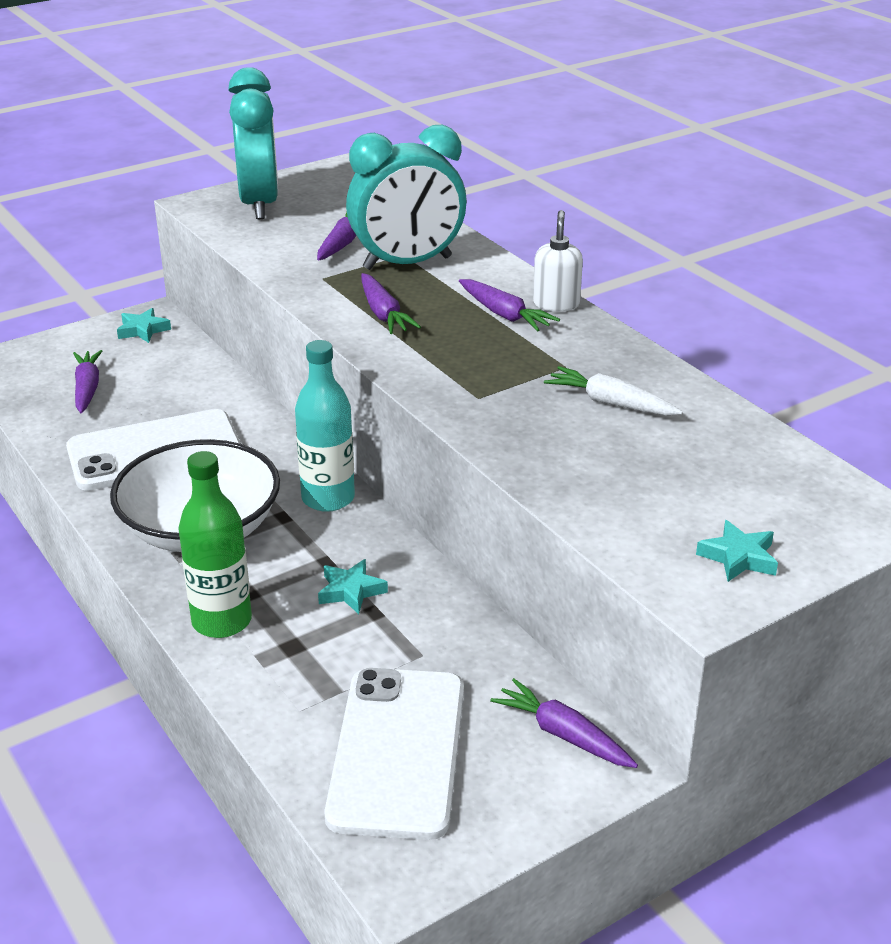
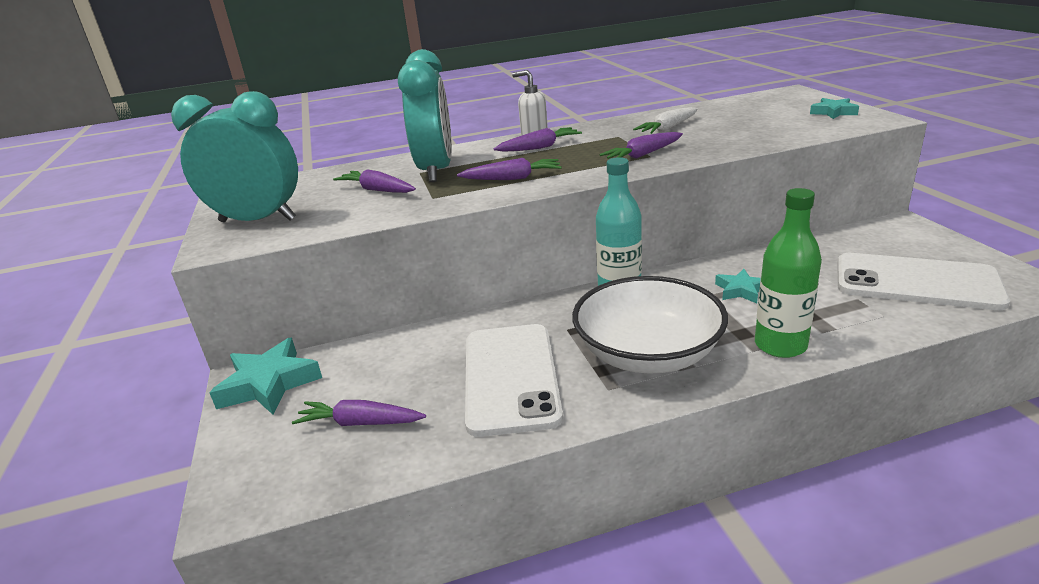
camera: 70 degrees left, 5 degrees down
(143, 330) = (269, 384): turquoise star -> turquoise star, size x1.75
(563, 735) = (882, 234): purple carrot -> purple carrot (643, 155)

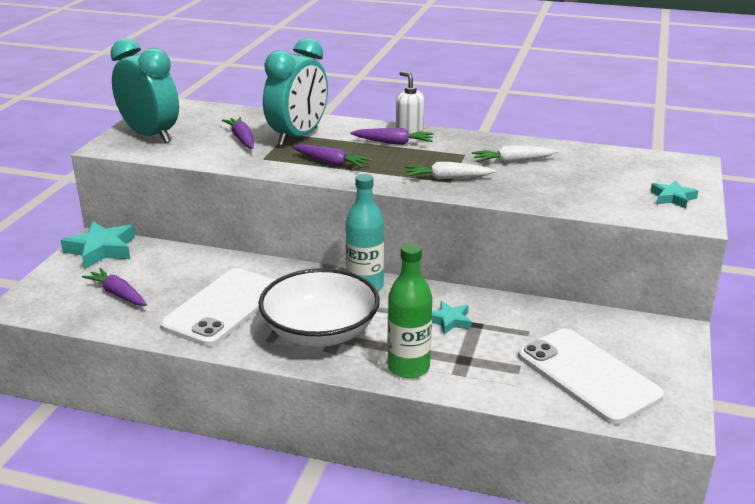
camera: 30 degrees right, 0 degrees up
(643, 155) = (447, 178): purple carrot -> white carrot

